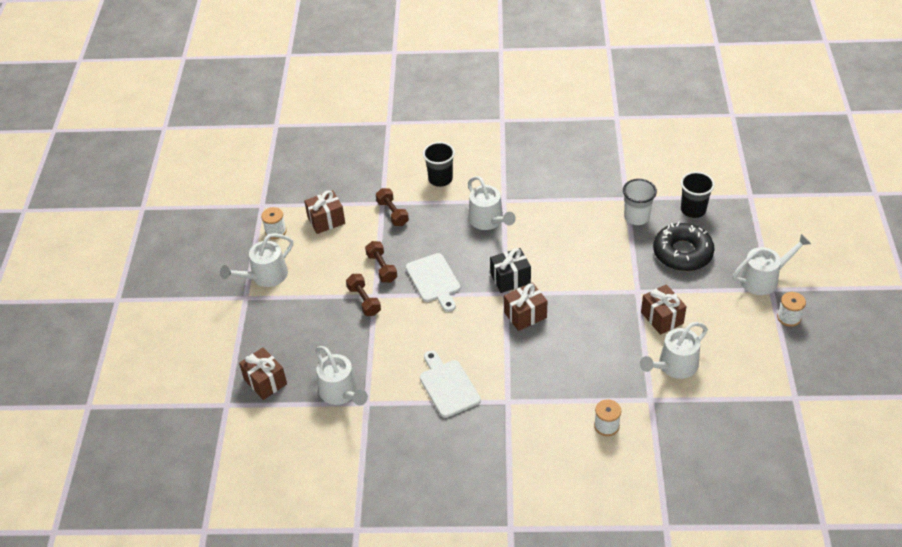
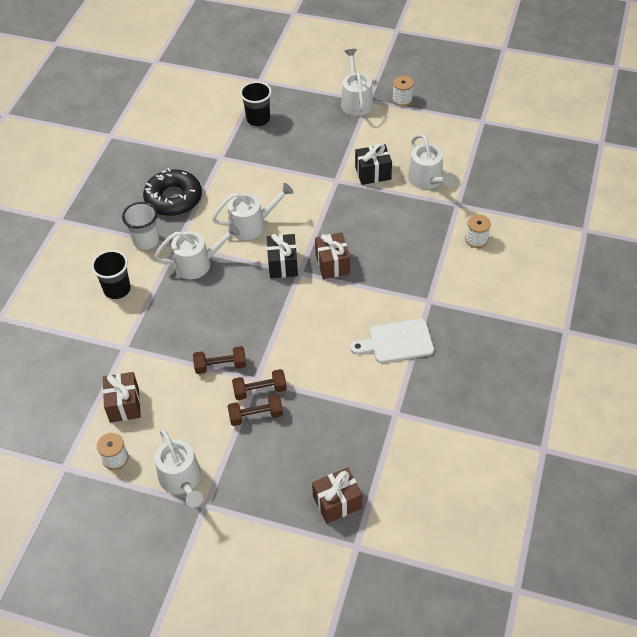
camera: 75 degrees left, 5 degrees up
(341, 392) = (375, 433): white watering can -> white watering can (252, 225)
(392, 213) = (145, 341): brown dumbbell -> brown dumbbell (256, 416)
(434, 280) = (258, 325): white cutting board -> none
(636, 217) = (248, 157): white cup -> white cup (146, 241)
(662, 318) = (373, 173): brown gift -> black gift
(682, 253) = (305, 140): black donut -> black donut (173, 198)

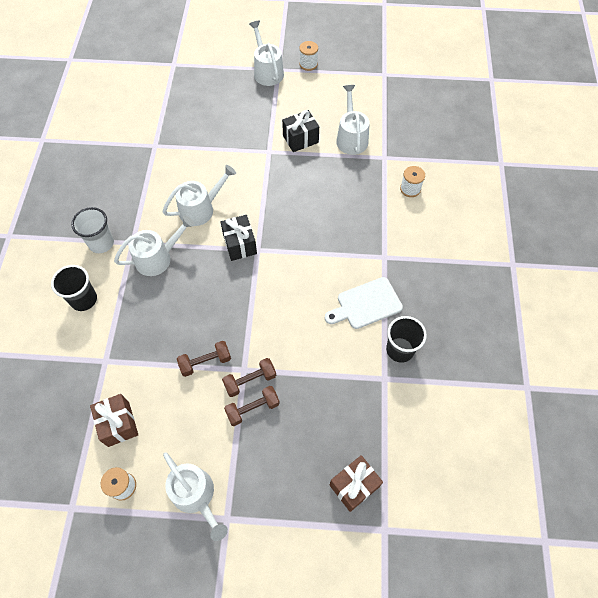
camera: 15 degrees left, 10 degrees up
(173, 198) = (118, 195): black donut -> none
(258, 119) = (181, 102): black cup -> black cup (400, 350)
(332, 264) = (286, 236): brown gift -> none
(427, 180) = (351, 138): white watering can -> white watering can turned 150 degrees counterclockwise

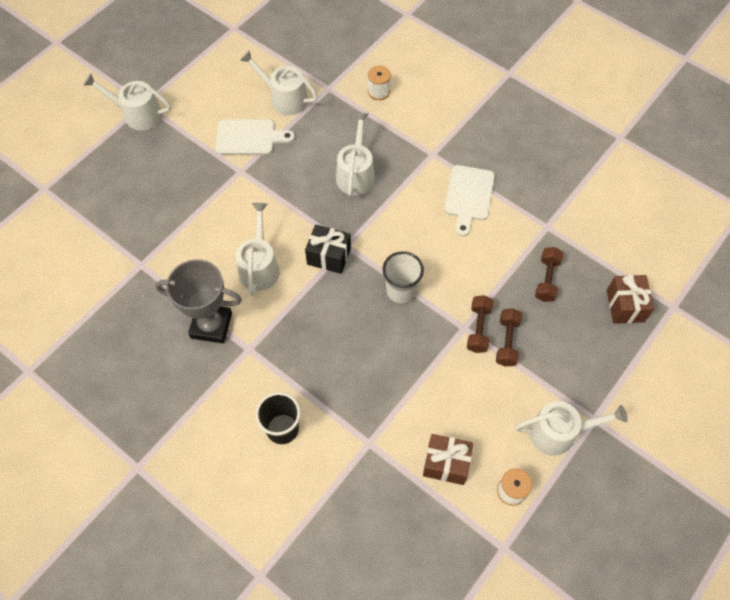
camera: 55 degrees left, 0 degrees up
(101, 243) = (225, 378): white cup -> white cup (401, 290)
(136, 210) = (211, 325): none -> grey trophy
(157, 258) = (286, 335): white watering can -> white watering can (356, 174)
(205, 362) = (434, 355): brown dumbbell -> brown dumbbell (546, 279)
(300, 139) = (249, 137): black gift -> white cutting board
(308, 64) = (162, 76): white spool -> none
(400, 350) = (529, 199): black cup -> none

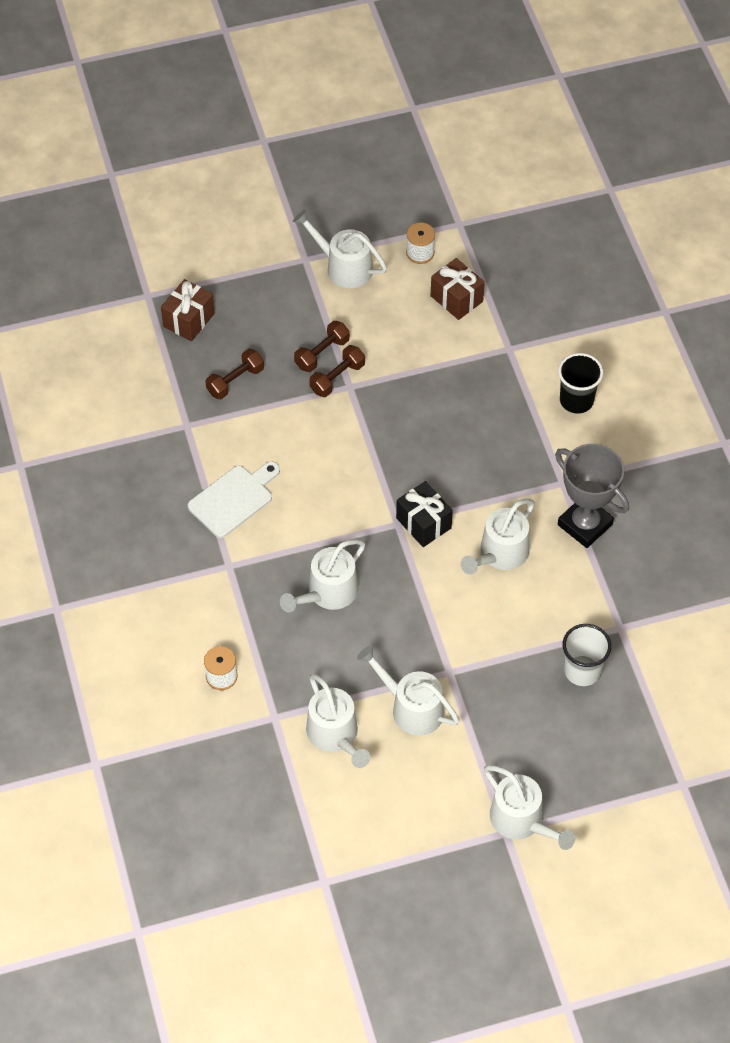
camera: 145 degrees left, 5 degrees down
(249, 137) = (411, 708): white cutting board -> white watering can
(401, 290) = (379, 450): white cup -> white cup (582, 671)

